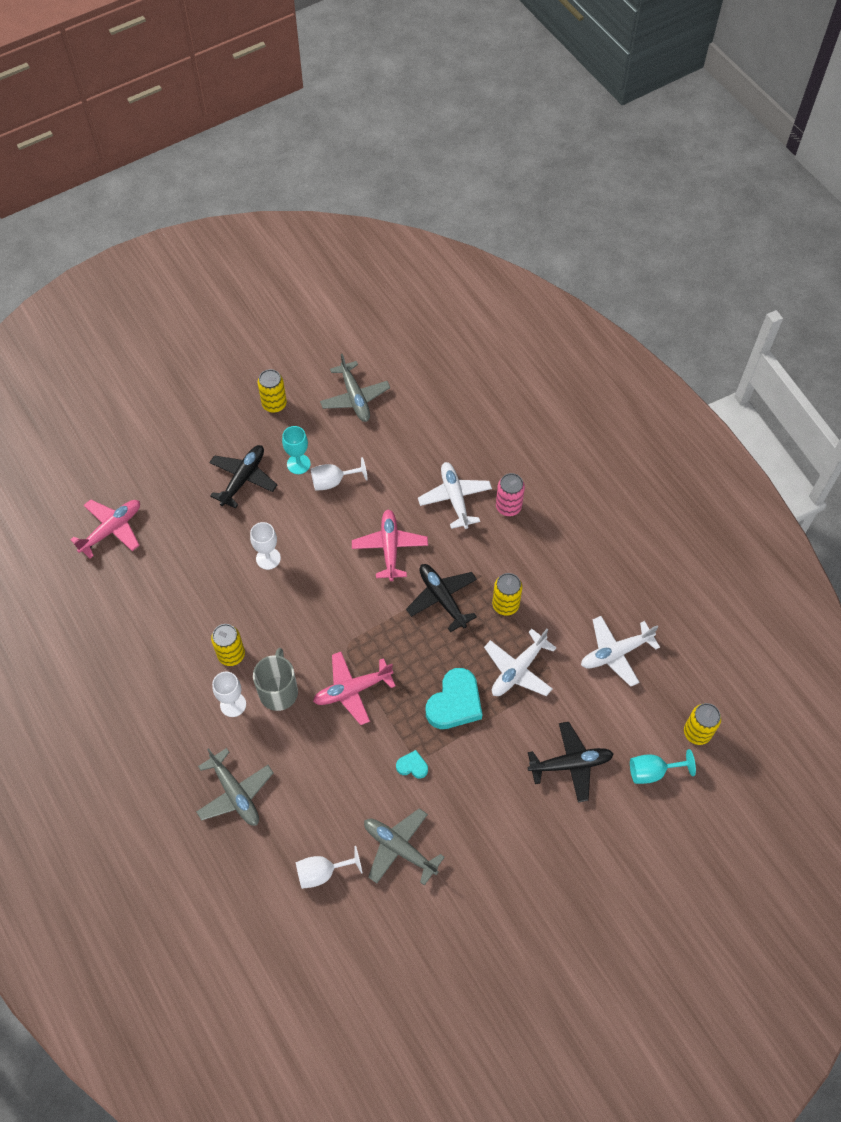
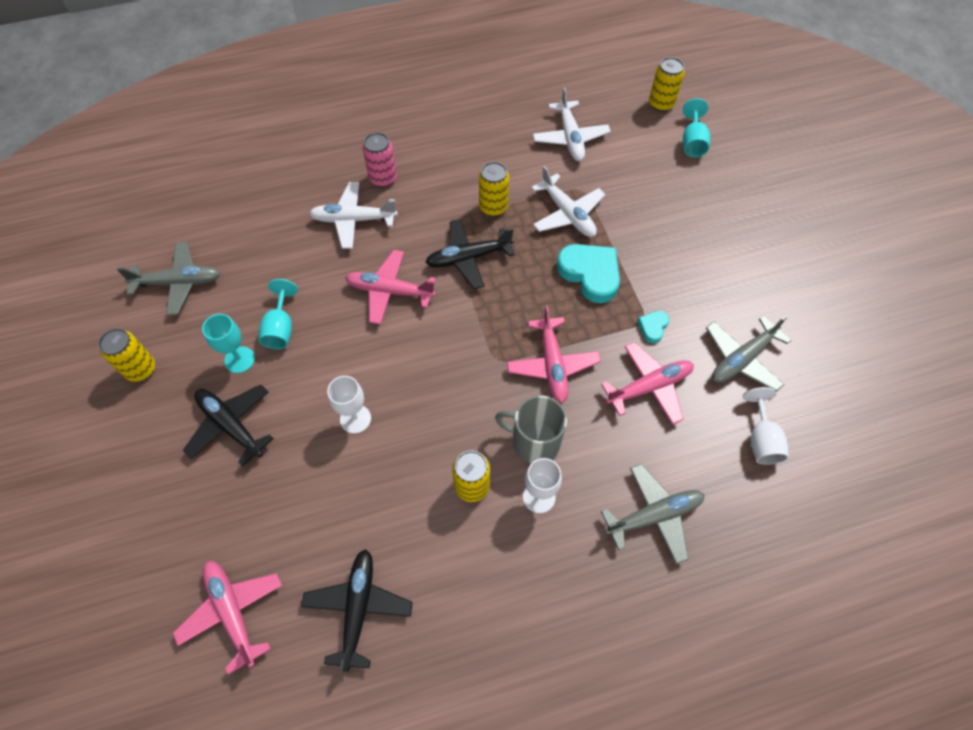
camera: 75 degrees left, 0 degrees up
(333, 481) = (281, 328): white goblet -> turquoise goblet
(351, 772) = (649, 387): none -> pink plane
(571, 764) = (674, 198): black plane -> black plane (358, 608)

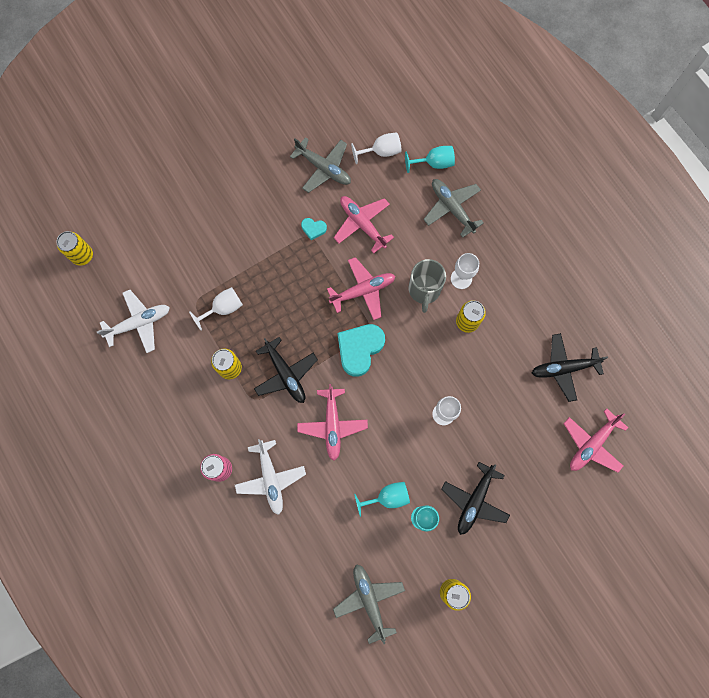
camera: 105 degrees left, 15 degrees up
(567, 214) = (223, 308): white plane -> white goblet
(590, 274) = (278, 280): turquoise heart -> turquoise heart (359, 349)
(692, 142) = (123, 224): turquoise goblet -> turquoise goblet (434, 163)

